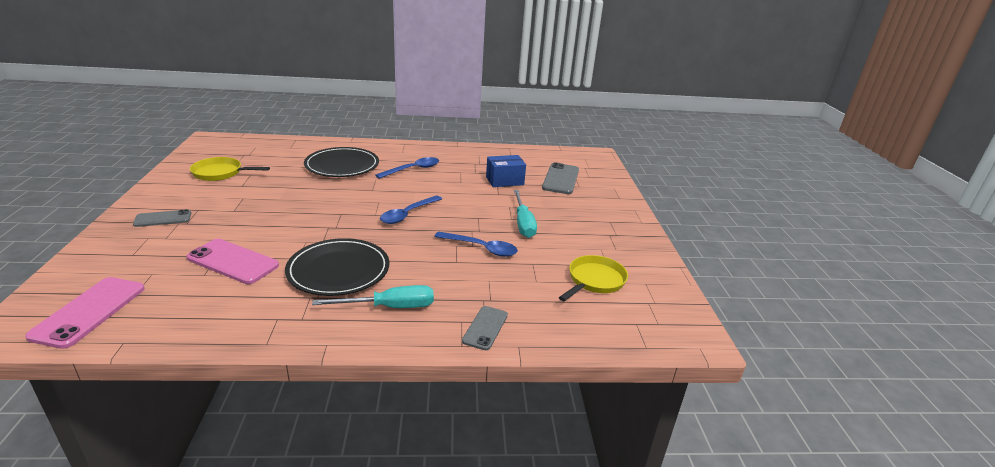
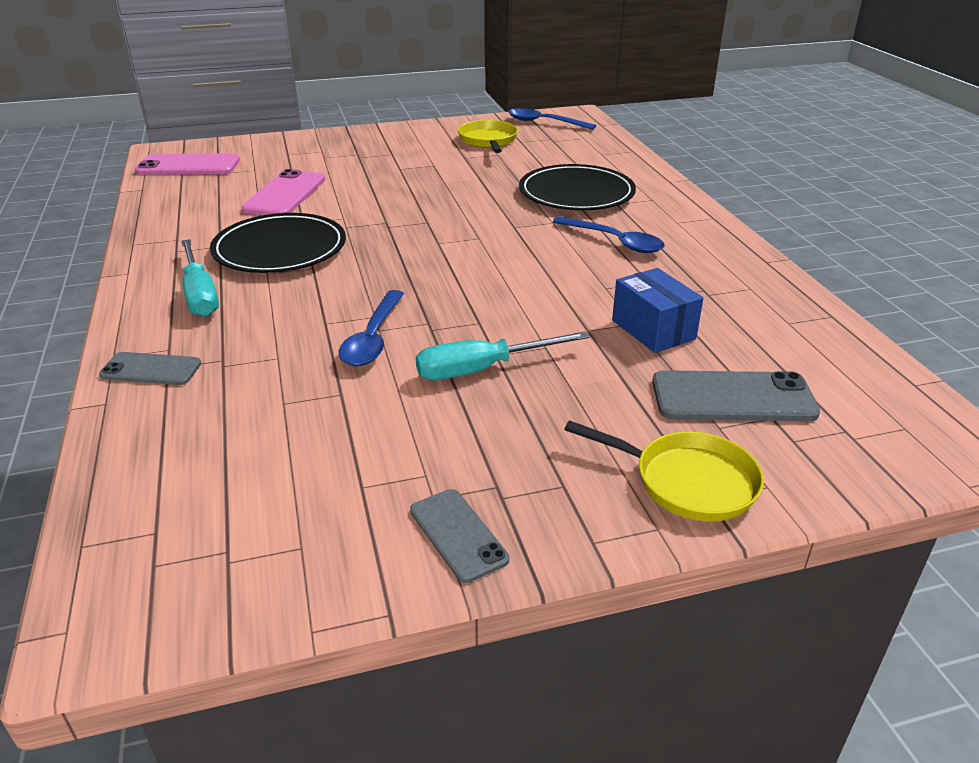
camera: 80 degrees right, 5 degrees up
(163, 219) = (362, 146): grey phone -> grey phone (458, 535)
(407, 214) = (452, 264): blue spoon -> blue spoon (544, 122)
(594, 281) = (296, 471): yellow pan -> yellow pan (687, 481)

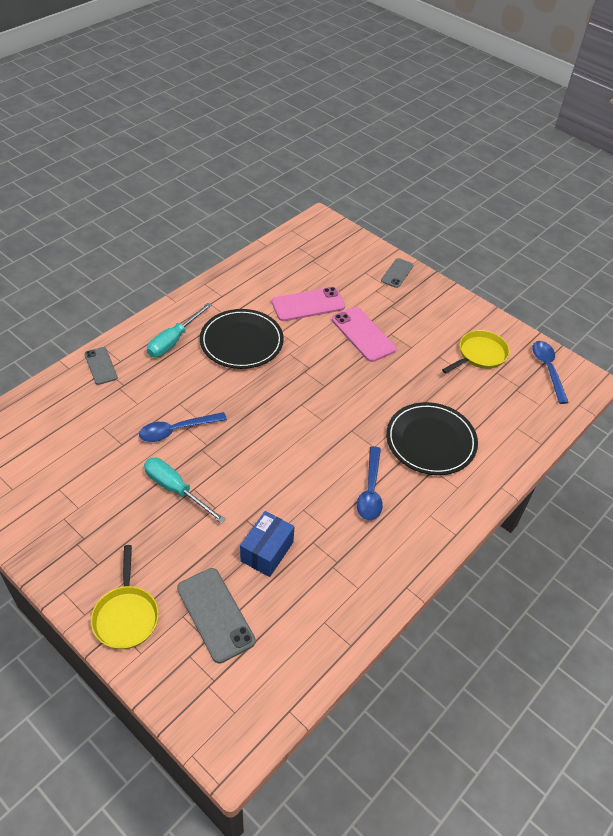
camera: 55 degrees right, 15 degrees up
(188, 166) = (310, 243): pink phone -> pink phone (363, 334)
(458, 535) = (44, 539): grey phone -> grey phone (397, 273)

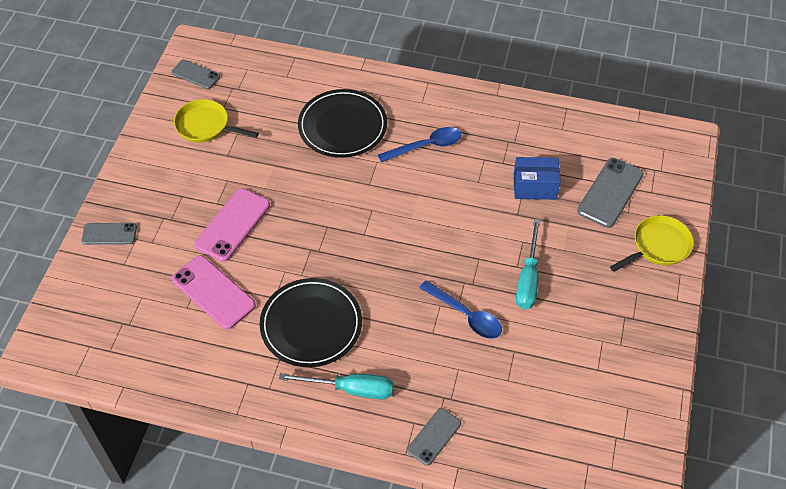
camera: 115 degrees left, 5 degrees up
(547, 369) = (195, 74): blue spoon -> grey phone

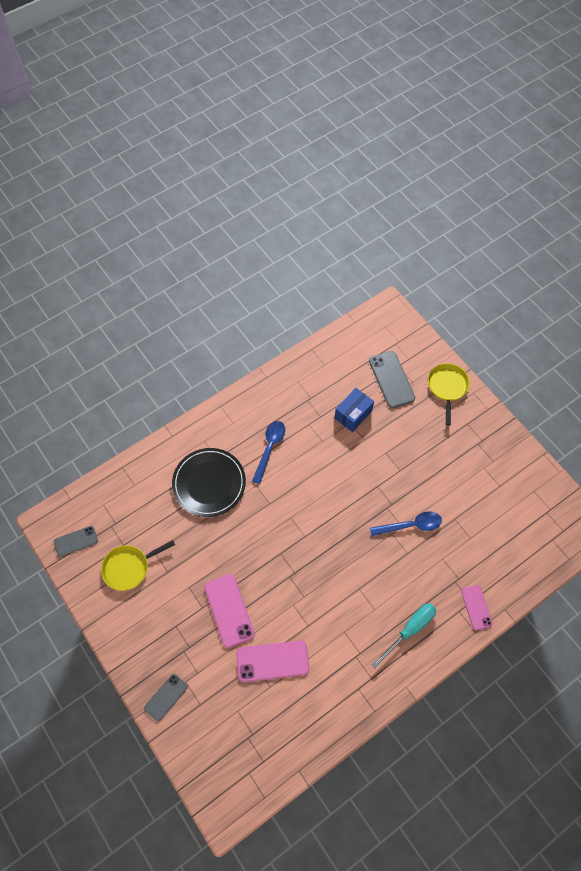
camera: 50 degrees left, 10 degrees up
(311, 325) = (346, 618): black plate -> none
(434, 436) = (476, 607): grey phone -> pink phone
(528, 279) = (413, 471): turquoise screwdriver -> none

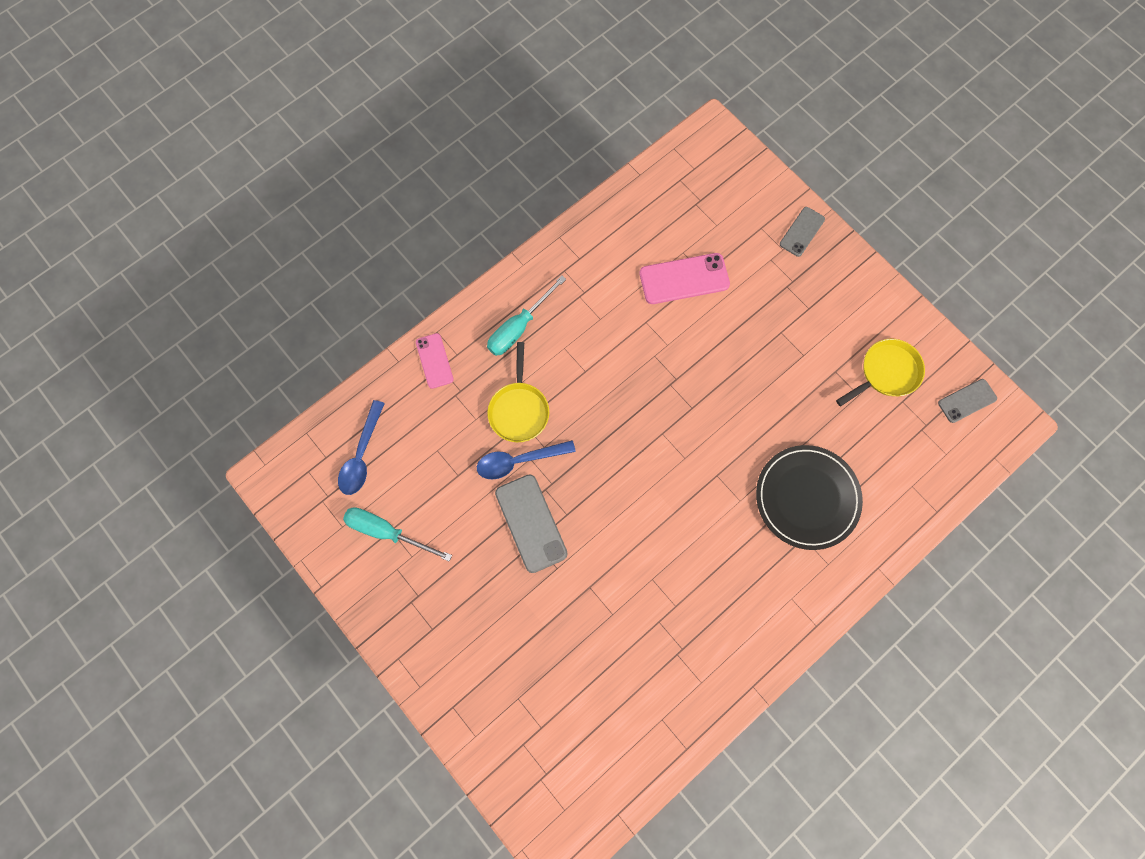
camera: 175 degrees right, 10 degrees up
(229, 610) = (747, 331): pink phone -> none
(270, 448) = (729, 561): blue spoon -> blue spoon (361, 455)
(353, 414) = (609, 629): blue box -> none
(391, 379) = (551, 700): grey phone -> grey phone (531, 523)
(447, 387) = (461, 693): yellow pan -> yellow pan (519, 410)
(502, 485) = (387, 532): none -> turquoise screwdriver

